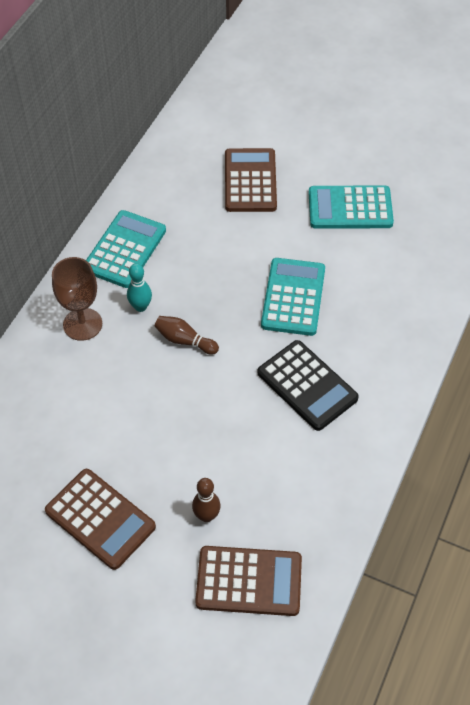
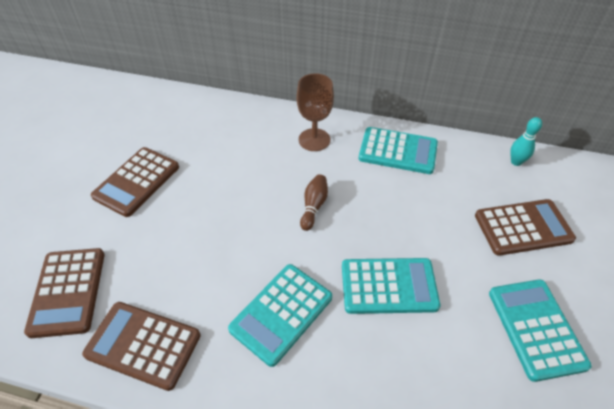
camera: 80 degrees right, 5 degrees down
(140, 307) = (341, 171): turquoise bowling pin -> turquoise bowling pin (516, 162)
(206, 516) = (135, 250): brown bowling pin -> none
(307, 385) = (281, 313): black calculator -> turquoise calculator
(322, 504) = (143, 345): none -> brown calculator

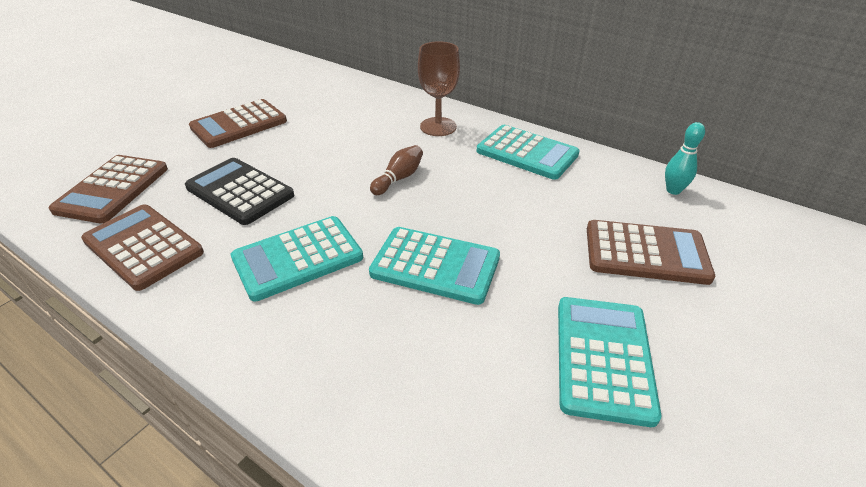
camera: 20 degrees right, 10 degrees down
(189, 259) = (240, 191): none -> black calculator

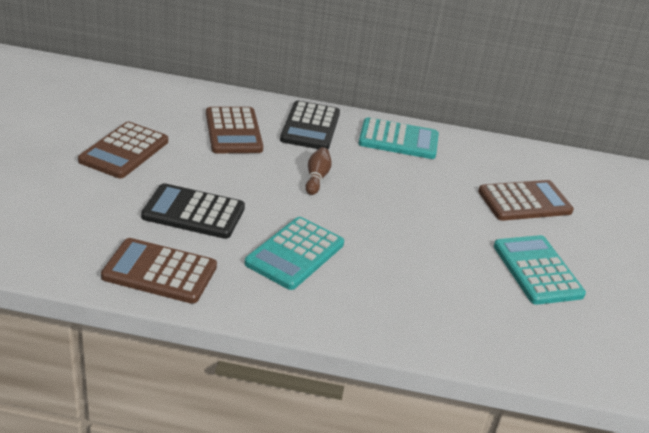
camera: 30 degrees left, 5 degrees down
(113, 189) = (71, 232): brown calculator -> brown calculator (233, 131)
(435, 265) = (398, 238): turquoise calculator -> none
(438, 127) = (310, 127): brown goblet -> black calculator
(673, 190) = (517, 153): turquoise bowling pin -> none

